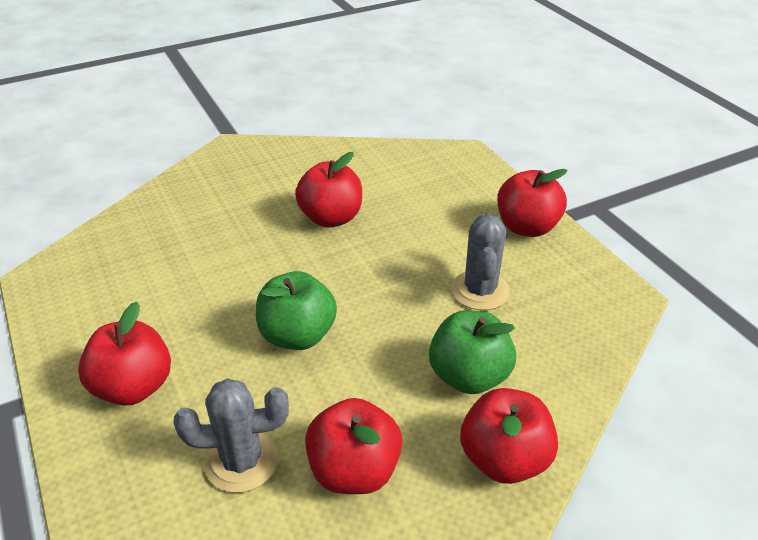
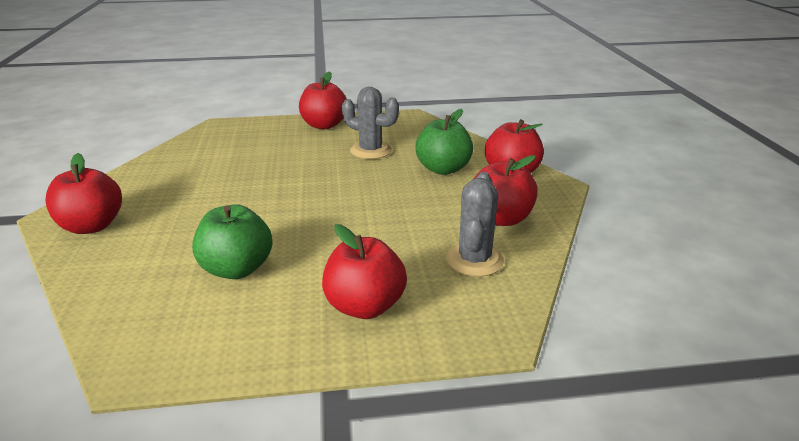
camera: 70 degrees left, 10 degrees down
(297, 335) = (361, 220): green apple -> green apple (237, 269)
(331, 218) = (234, 185): red apple -> red apple (92, 226)

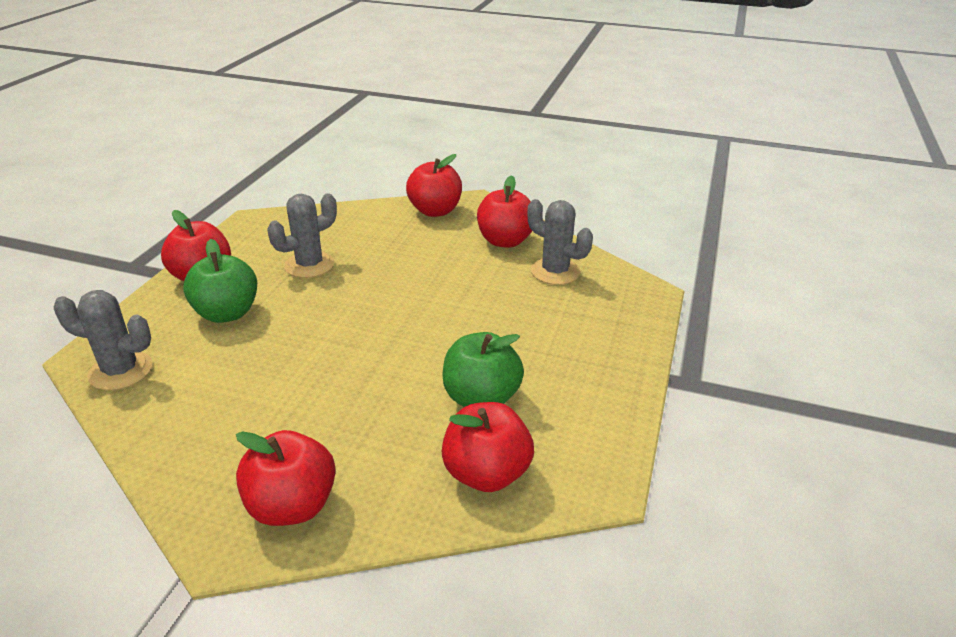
camera: 65 degrees left, 5 degrees up
(209, 137) = (121, 371): none -> grey cactus
(365, 306) = (584, 338): red apple -> red apple (486, 473)
(443, 169) = (394, 239): green apple -> green apple (227, 313)

